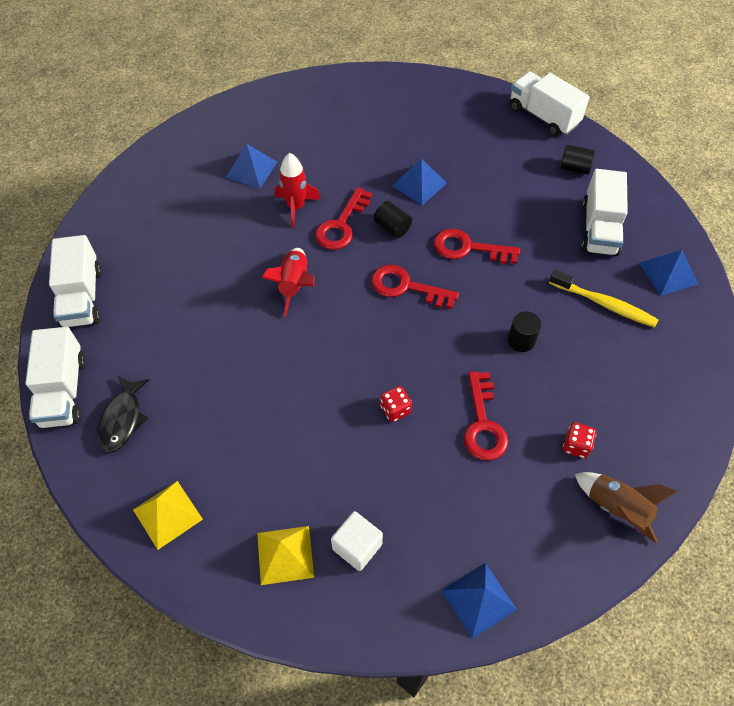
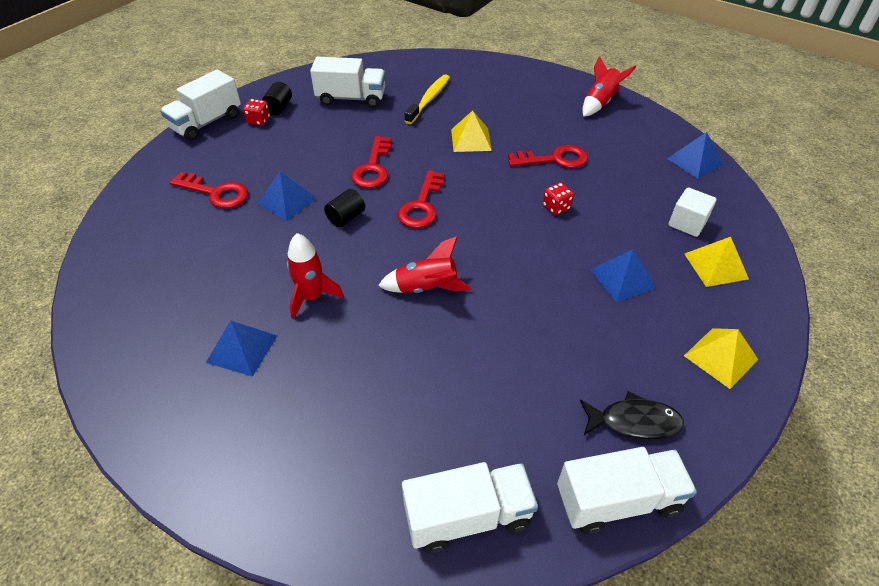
camera: 95 degrees left, 10 degrees down
(341, 225) = (341, 256): red key -> red key (216, 193)
(521, 340) = (471, 140): black cylinder -> yellow pyramid
(576, 445) = (558, 117): red dice -> red dice (258, 120)
(617, 508) = (600, 102): brown rocket -> red rocket
(668, 273) = (396, 71): blue pyramid -> blue pyramid (623, 278)

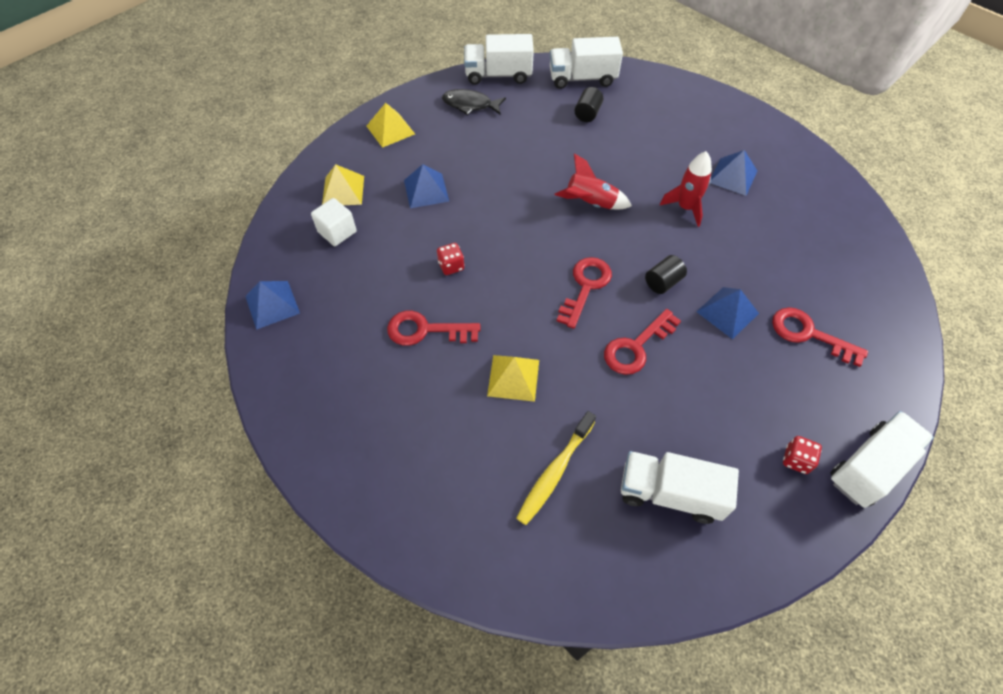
camera: 170 degrees left, 10 degrees up
(279, 108) = (774, 486): black cylinder -> black cylinder (587, 113)
(373, 168) = (636, 347): red key -> red key turned 150 degrees counterclockwise
(600, 102) = (318, 426): red rocket -> none

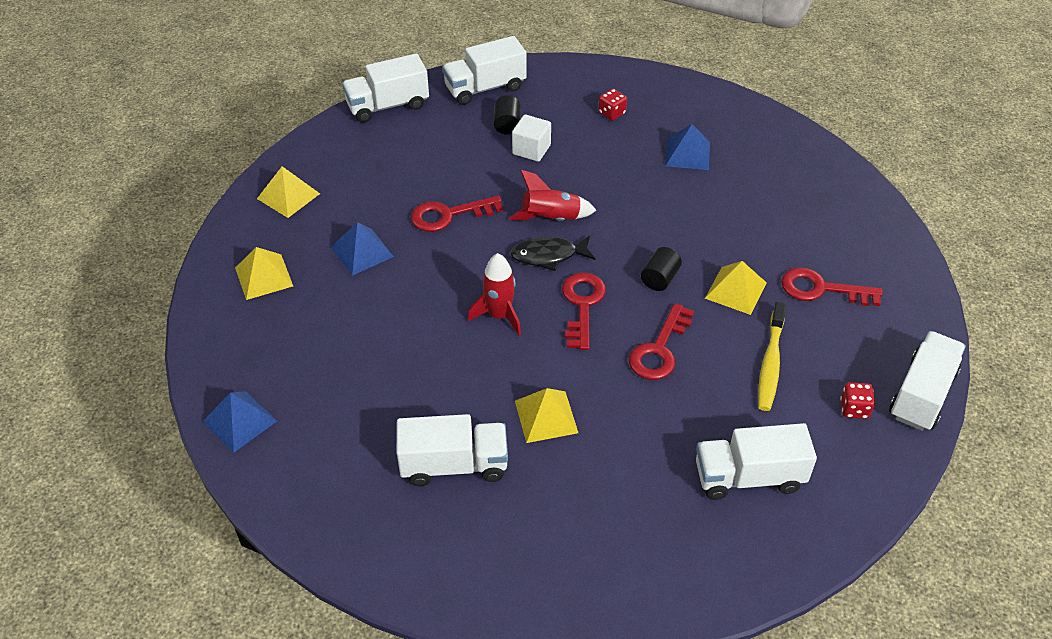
camera: 20 degrees left, 10 degrees down
(337, 232) = (278, 323): white cube -> white cube (531, 149)
(419, 396) = (454, 465): none -> white truck
(425, 330) = (429, 397): red key -> red key (448, 215)
(451, 266) = (427, 324): red dice -> red dice (612, 113)
(470, 105) = (370, 146): black fish -> black fish (548, 256)
(554, 472) = (628, 494): yellow toothbrush -> yellow toothbrush (770, 363)
(686, 207) = (652, 197): red rocket -> red rocket (499, 316)
(727, 312) = (735, 290): blue pyramid -> yellow pyramid

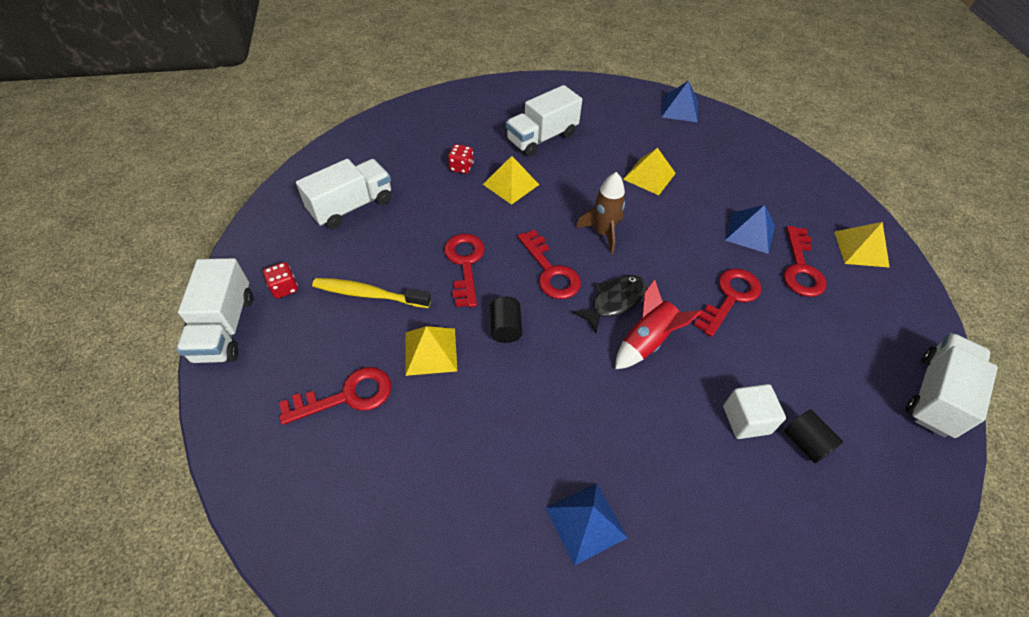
camera: 145 degrees right, 5 degrees up
(264, 276) = (783, 184): yellow pyramid -> yellow pyramid (649, 176)
(361, 207) = (801, 268): none -> red key
(485, 88) = (891, 491): white truck -> none
(499, 316) = (603, 233): red rocket -> brown rocket
(612, 113) = (723, 543): red dice -> red dice (461, 167)
(770, 363) = (368, 294): yellow toothbrush -> yellow toothbrush turned 60 degrees counterclockwise

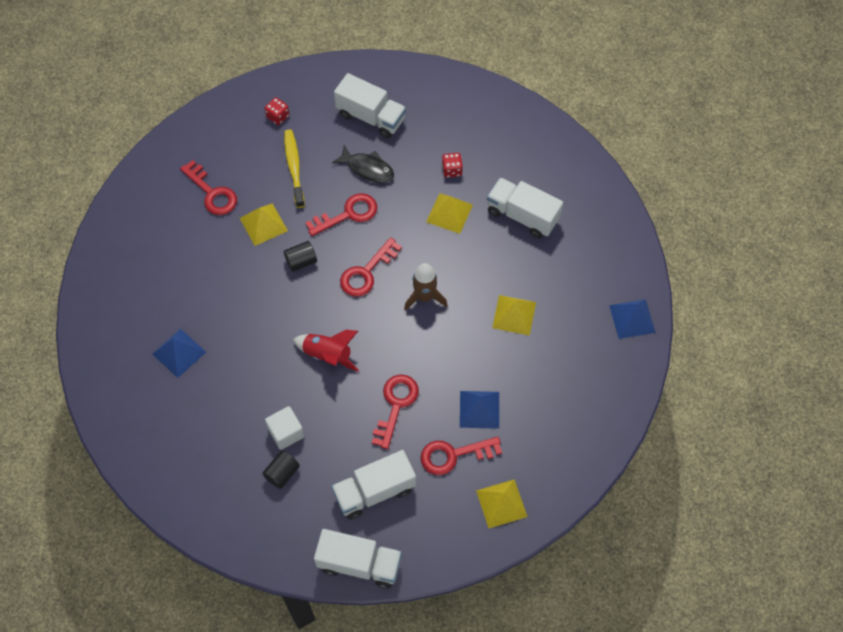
camera: 70 degrees right, 10 degrees up
(224, 328) = (233, 102): white truck -> white truck (374, 491)
(614, 301) = (355, 324): black fish -> black fish (367, 168)
(730, 297) = (396, 405): red key -> red key turned 90 degrees counterclockwise

